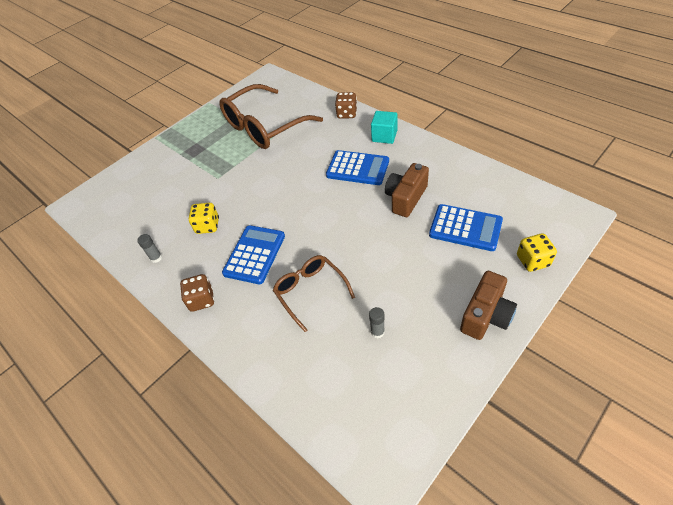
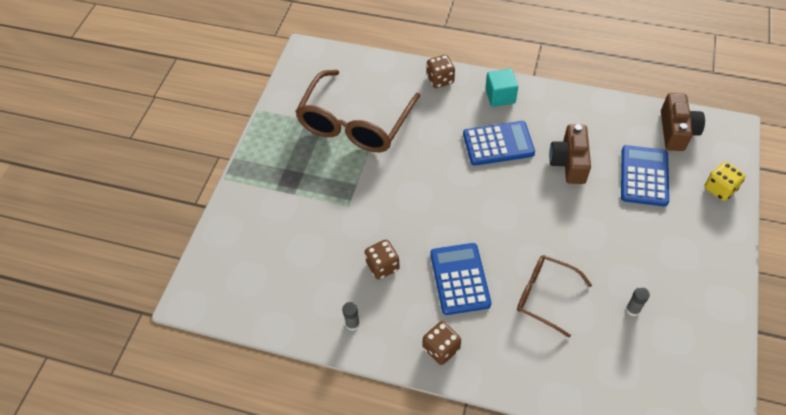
camera: 30 degrees left, 5 degrees up
(207, 226) = (382, 266): yellow dice -> brown dice
(465, 228) = (644, 176): blue calculator -> blue calculator turned 75 degrees counterclockwise
(486, 315) = (712, 256): brown camera -> brown camera (676, 131)

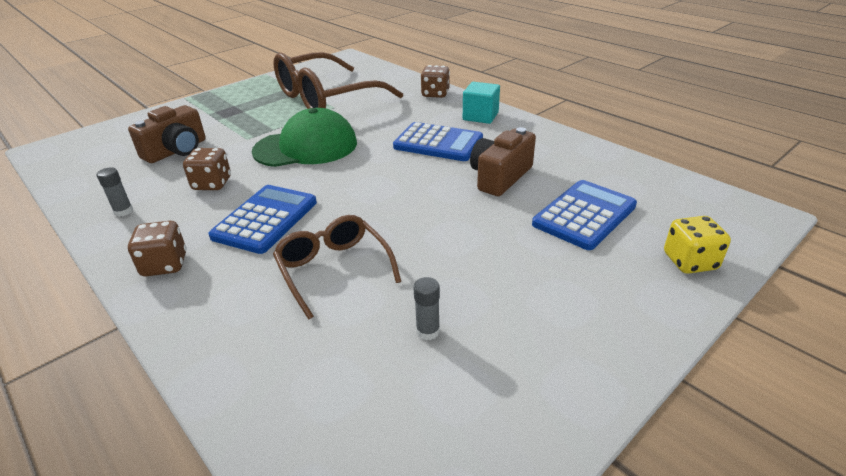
camera: 30 degrees right, 20 degrees down
(407, 193) = (306, 147): none -> green cap
(676, 131) = (670, 193): brown camera -> brown camera (177, 151)

